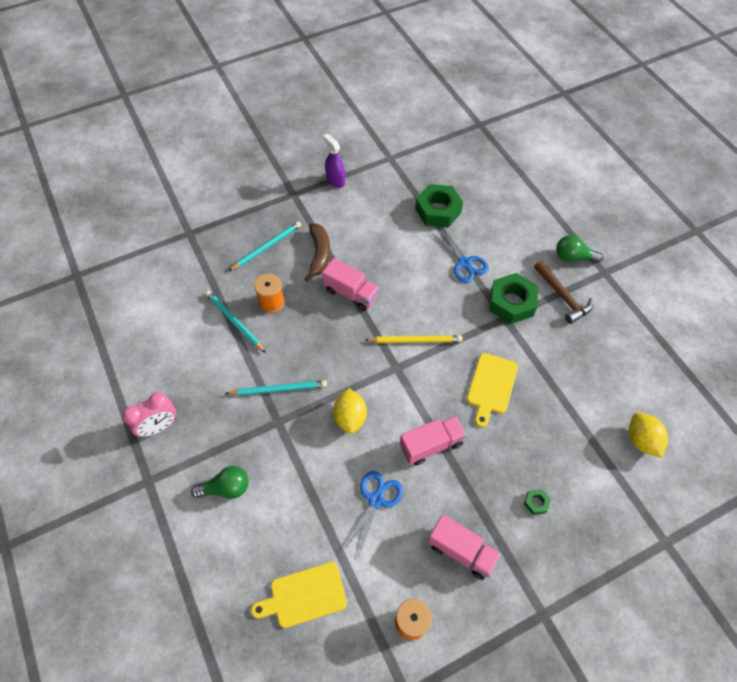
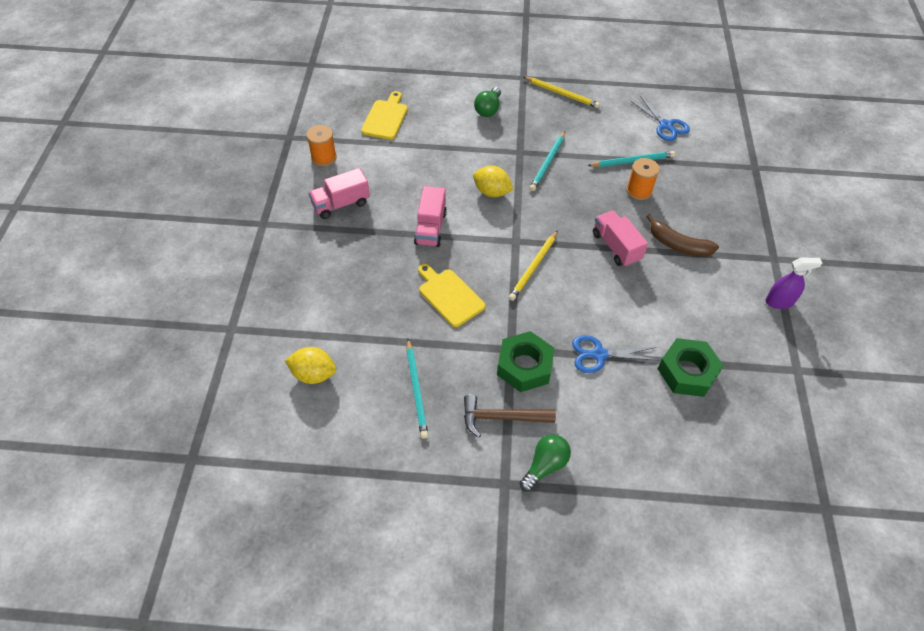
camera: 120 degrees right, 5 degrees down
(159, 427) = (562, 94): pink clock -> yellow pencil
(267, 247) = (708, 212): turquoise pencil -> turquoise pencil (416, 390)
(351, 293) = (616, 247): pink truck -> pink truck turned 90 degrees clockwise
(376, 500) = (416, 177): blue scissors -> blue scissors (665, 125)
(536, 502) = (333, 266): green nut -> none

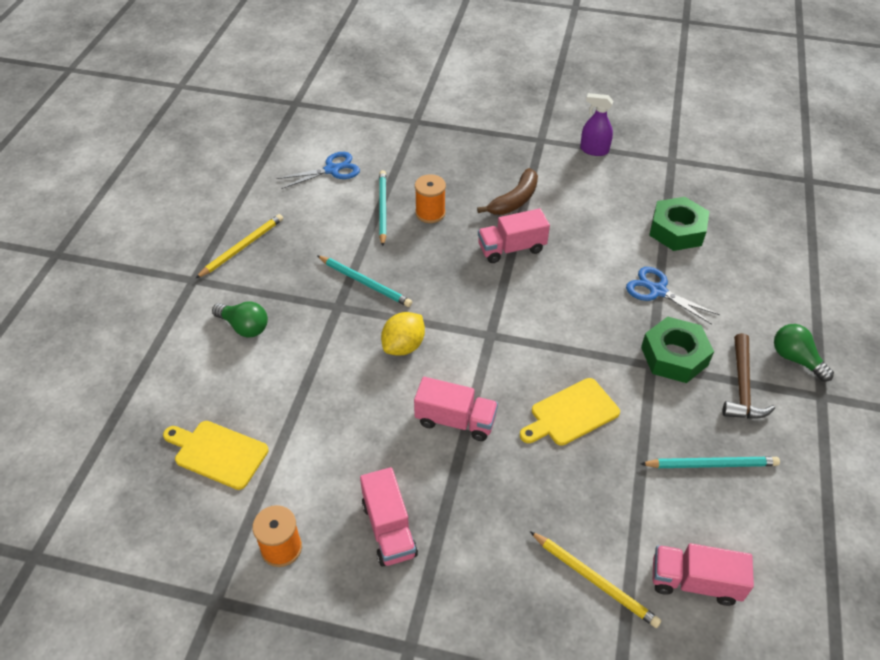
camera: 80 degrees left, 5 degrees down
(313, 374) = (694, 582): yellow lemon -> pink truck
(533, 267) = (533, 325): yellow pencil -> yellow pencil (595, 580)
(599, 355) = (657, 291): blue scissors -> blue scissors turned 120 degrees clockwise
(779, 301) = (594, 150): purple spray bottle -> purple spray bottle turned 75 degrees counterclockwise

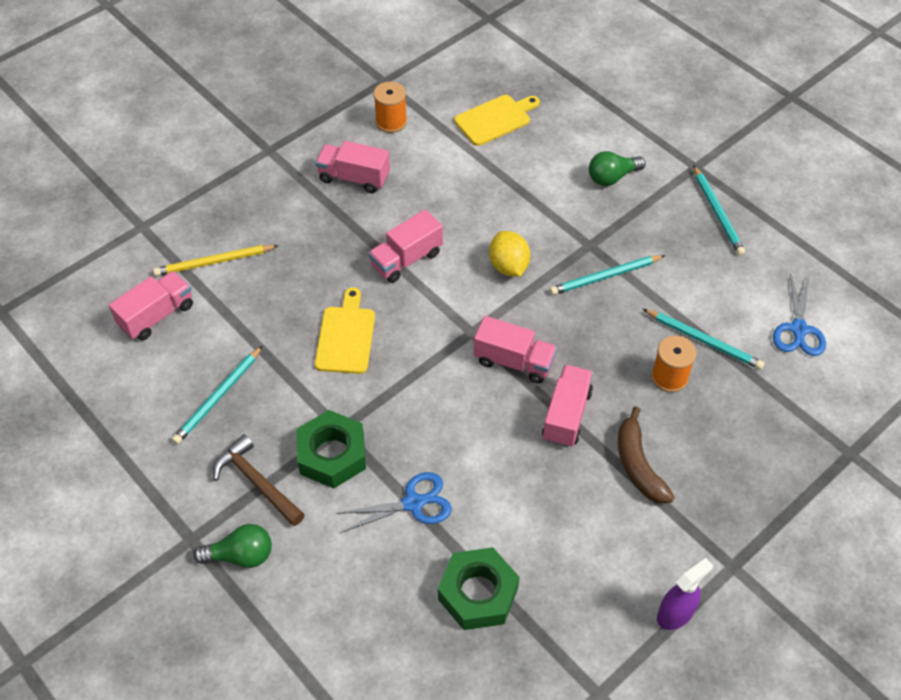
camera: 125 degrees right, 5 degrees up
(242, 247) = (717, 213): yellow pencil -> turquoise pencil
(494, 296) = (514, 361): none -> pink truck

